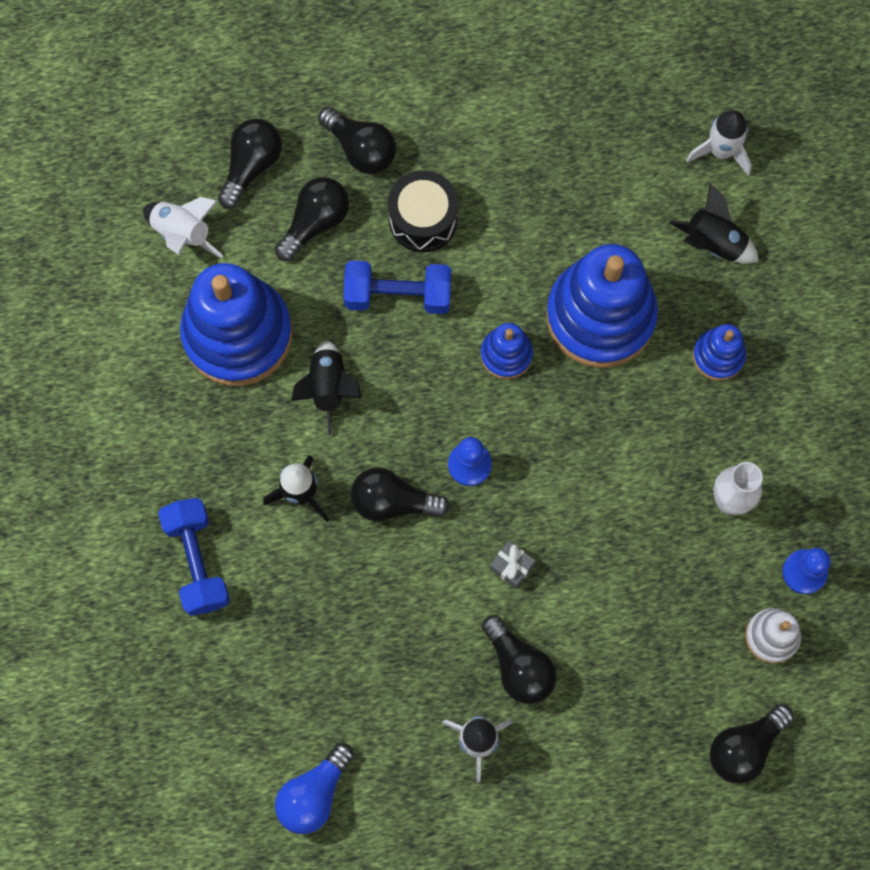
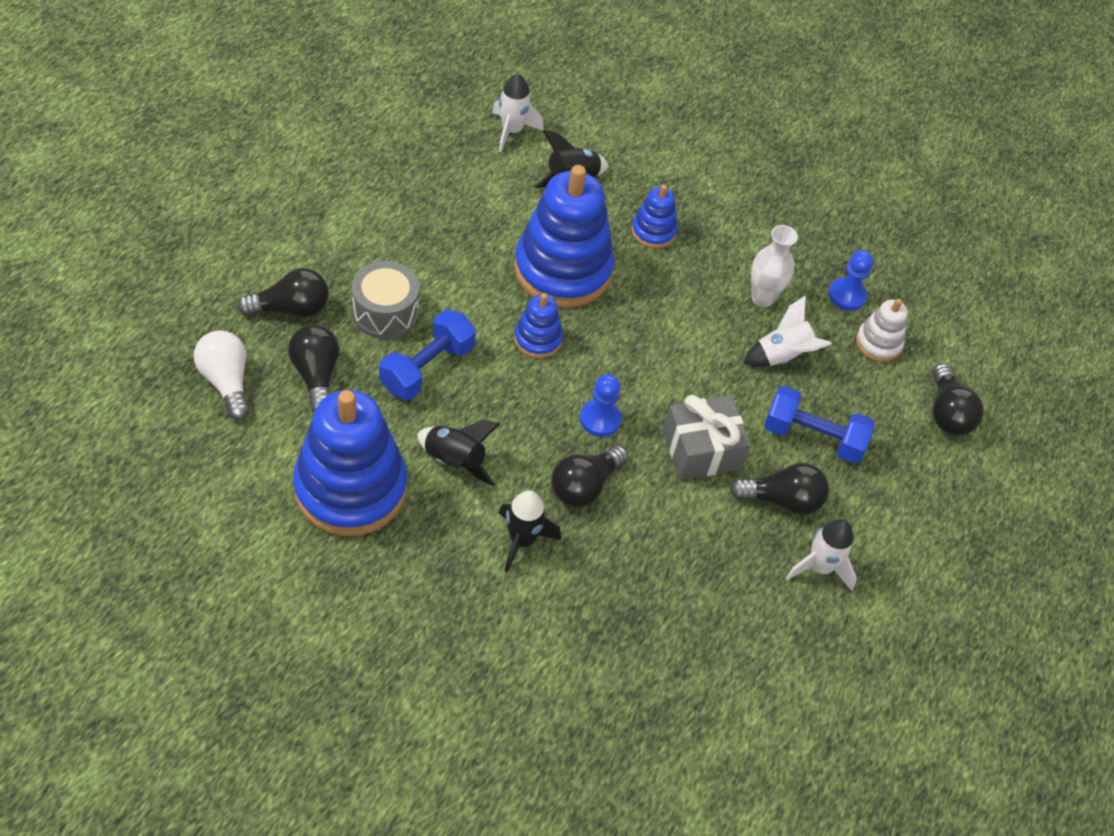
camera: 60 degrees left, 20 degrees down
(183, 233) = (229, 464): white rocket -> white rocket (782, 356)
(197, 561) = (510, 653): blue dumbbell -> blue dumbbell (813, 437)
(251, 166) = (226, 381): black light bulb -> white light bulb
(314, 794) = (777, 710): blue light bulb -> none
(423, 219) = (385, 312): black drum -> grey drum
(511, 566) = (701, 450): grey gift -> grey gift, size x2.09

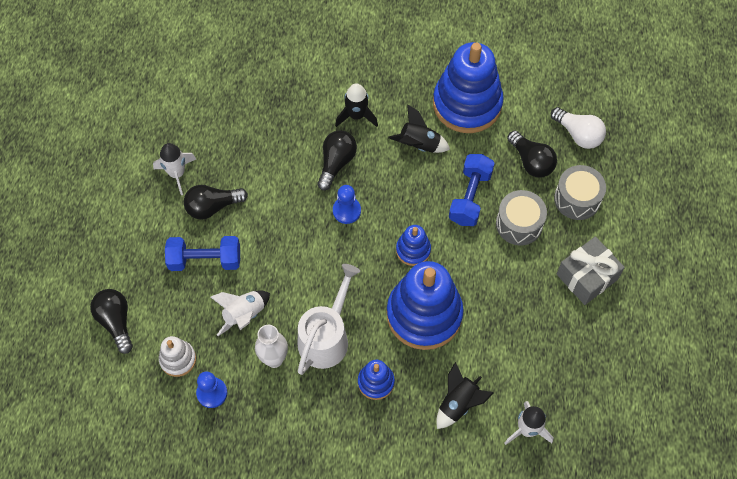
camera: 165 degrees right, 10 degrees up
(291, 309) = (577, 199): black light bulb -> grey drum
(691, 294) = (326, 337): none -> white watering can
(701, 450) = (274, 218): grey gift -> grey gift (587, 276)

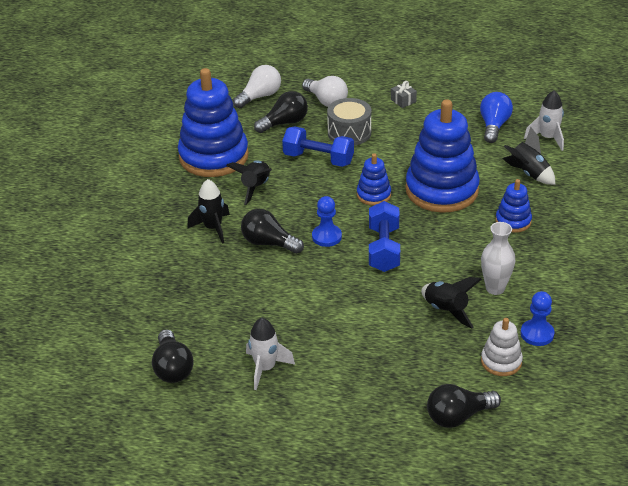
camera: 85 degrees left, 25 degrees down
(205, 260) = (380, 342): blue dumbbell -> blue dumbbell (384, 249)
(212, 207) = (313, 337): black light bulb -> black light bulb (172, 368)
(244, 315) = (446, 310): white rocket -> black rocket
(326, 337) = (468, 252): white watering can -> none
(546, 372) = (494, 126): none -> blue light bulb
(577, 199) = (326, 101): grey drum -> white light bulb
(587, 276) = (403, 101): grey gift -> grey gift, size x0.48

